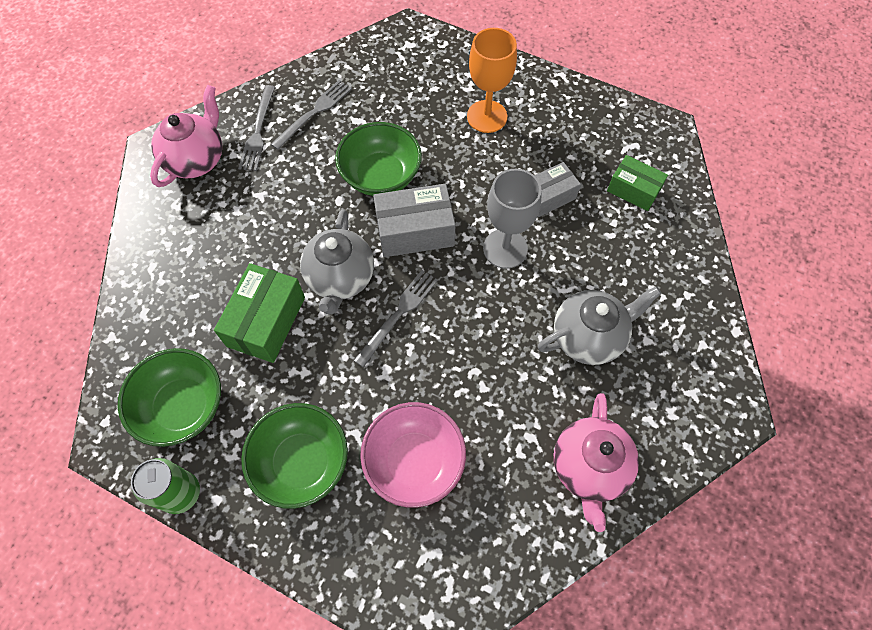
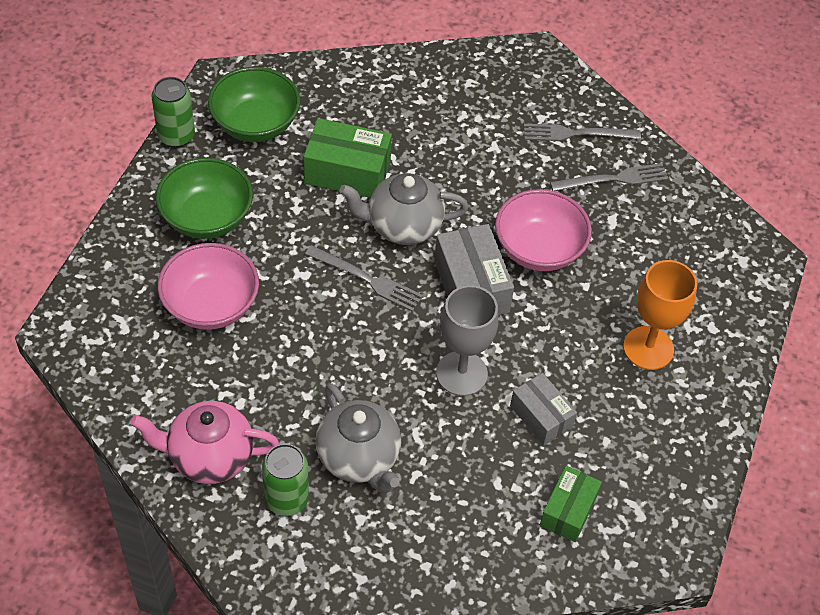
camera: 80 degrees right, 10 degrees down
(196, 159) = (528, 89): pink teapot -> none
(314, 113) = (613, 179): grey fork -> grey fork turned 45 degrees counterclockwise
(381, 176) = (539, 249): green bowl -> pink bowl
(631, 400) = (286, 499): none -> green can

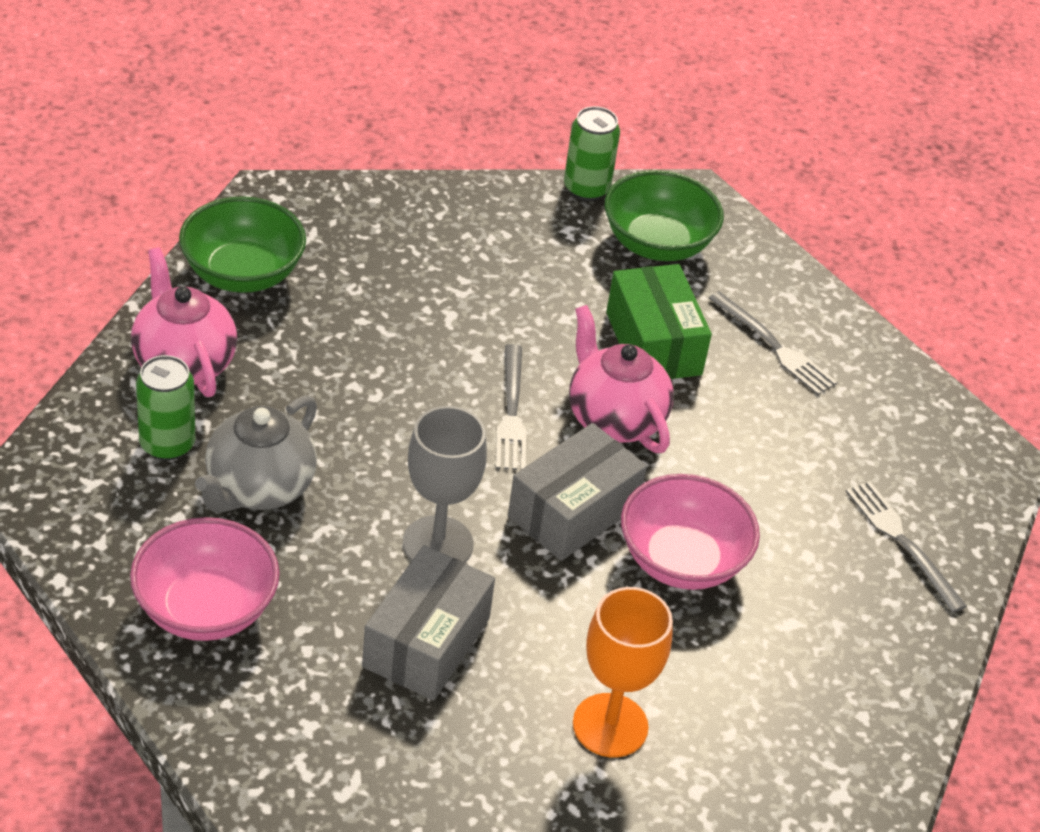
camera: 60 degrees right, 10 degrees down
(207, 217) = (495, 251): green bowl -> green bowl (242, 273)
(211, 305) = (380, 295): pink bowl -> pink bowl (205, 608)
(403, 226) = (614, 419): grey teapot -> pink teapot
(541, 416) = (426, 642): grey box -> grey box, size x1.54
(568, 511) = (304, 713): green box -> none
(613, 179) = (859, 604): grey fork -> grey fork (774, 346)

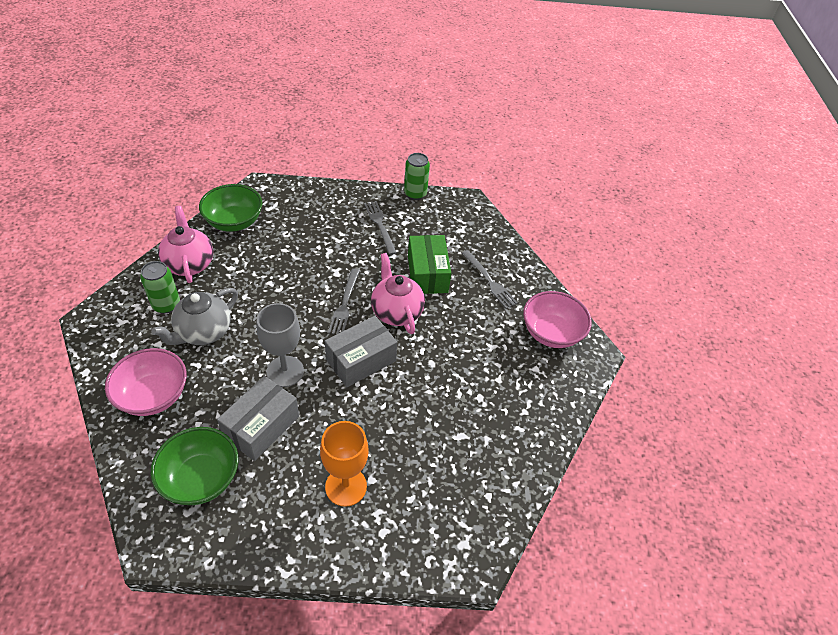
camera: 10 degrees right, 5 degrees up
(657, 244) = (443, 223): green bowl -> green bowl (201, 478)
(682, 560) = (411, 393): pink bowl -> pink bowl (551, 333)
(902, 542) = (533, 394): grey fork -> grey fork (380, 225)

